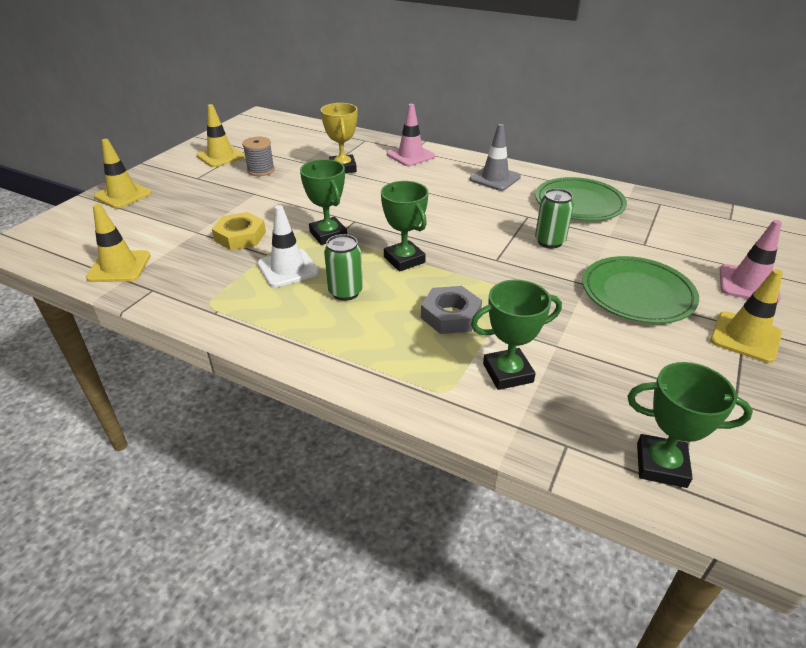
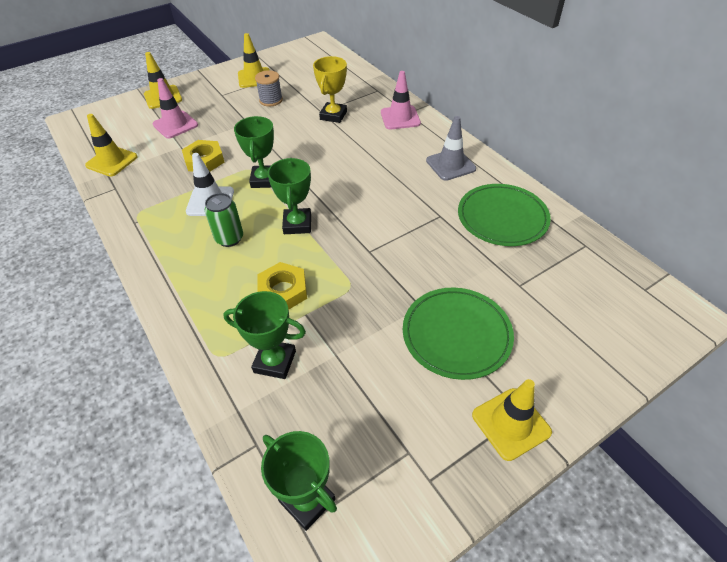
camera: 30 degrees right, 10 degrees up
(450, 315) = (283, 291): grey nut -> yellow nut
(549, 242) = (432, 250): green can -> none
(748, 284) = (578, 370): pink traffic cone -> pink traffic cone (175, 125)

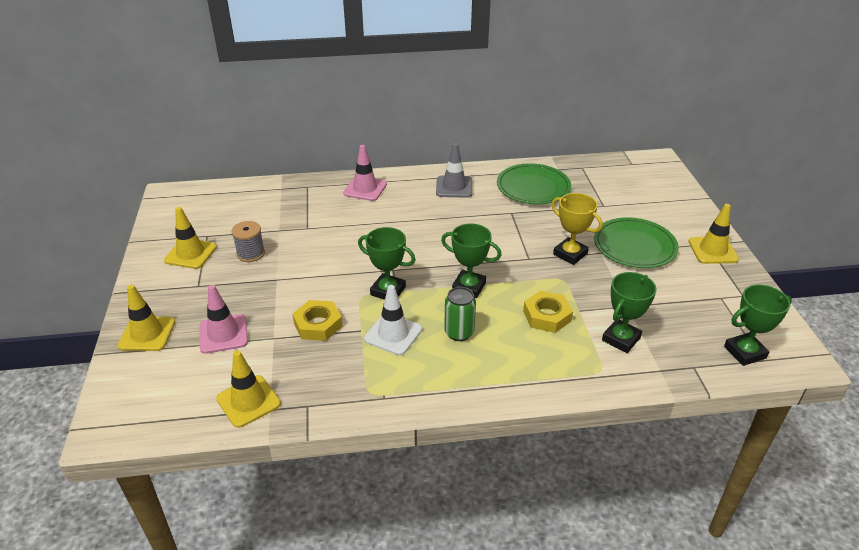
camera: 65 degrees left, 10 degrees down
(333, 115) = (322, 223): yellow trophy -> yellow trophy (570, 254)

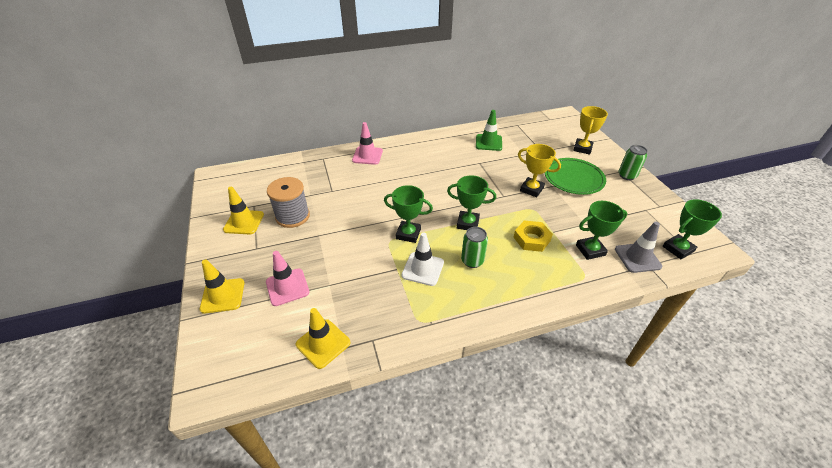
camera: 10 degrees left, 5 degrees up
(251, 253) = (292, 216): grey spool -> grey spool, size x1.53
(318, 325) = (362, 269): yellow nut -> none
(454, 187) = (432, 148): grey traffic cone -> grey traffic cone (637, 258)
(533, 187) = (488, 142): green plate -> green traffic cone
(621, 339) = (590, 250): green trophy -> green trophy turned 45 degrees clockwise
(663, 208) = (582, 148): none -> yellow trophy
(713, 250) = (627, 175): yellow traffic cone -> green can

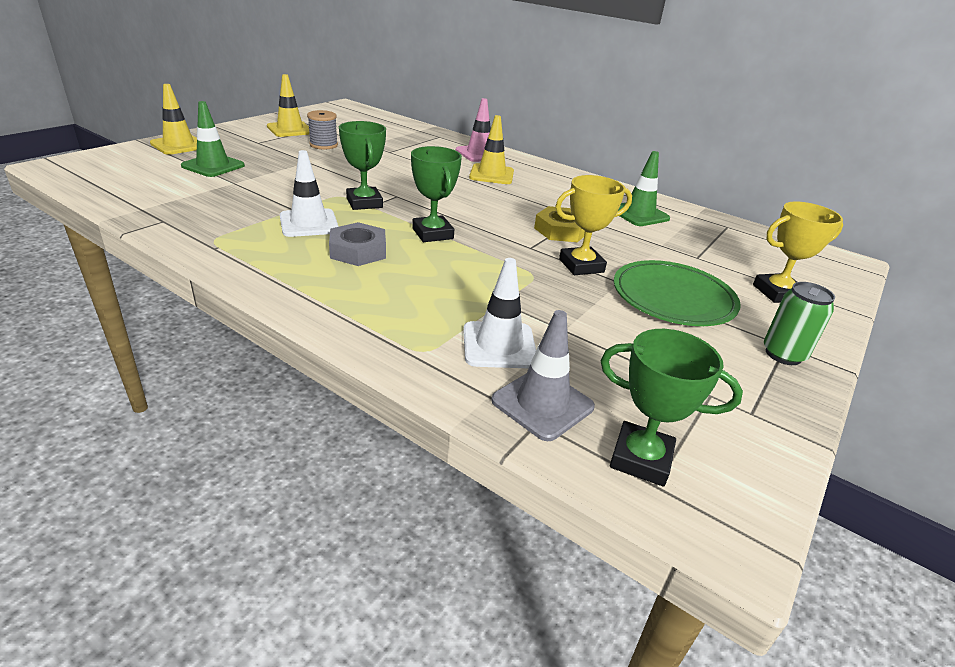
camera: 50 degrees right, 10 degrees down
(287, 287) = (213, 166): pink traffic cone -> green traffic cone
(292, 216) = (323, 145): grey spool -> grey spool, size x0.65
(323, 343) = (141, 198): yellow traffic cone -> yellow traffic cone (491, 174)
(472, 261) = (358, 251): green can -> grey nut
(531, 189) = (581, 266): yellow trophy -> yellow trophy turned 75 degrees clockwise
(531, 239) = (459, 286): yellow nut -> yellow nut (561, 230)
(590, 250) = (499, 345): green trophy -> white traffic cone

